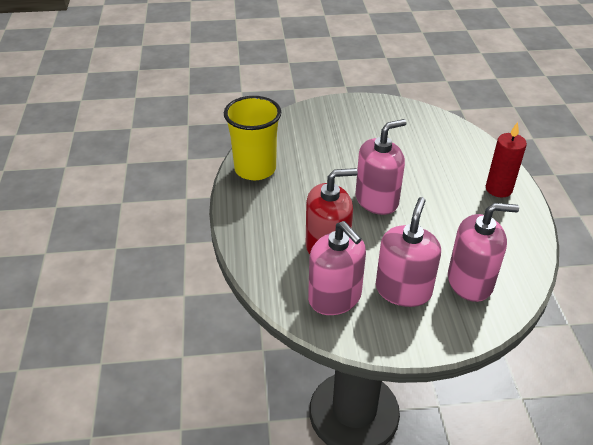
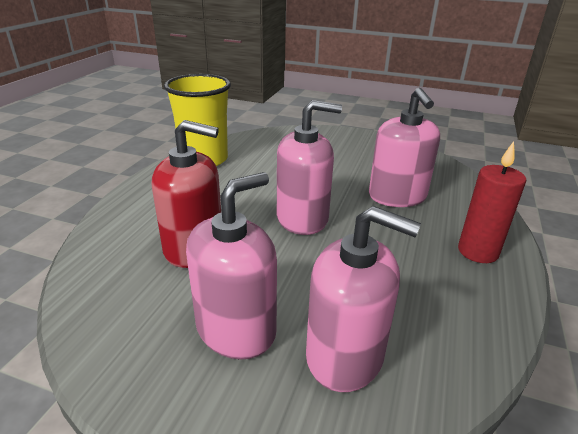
camera: 25 degrees right, 10 degrees down
(335, 297) = (140, 304): pink soap dispenser -> pink soap dispenser (397, 196)

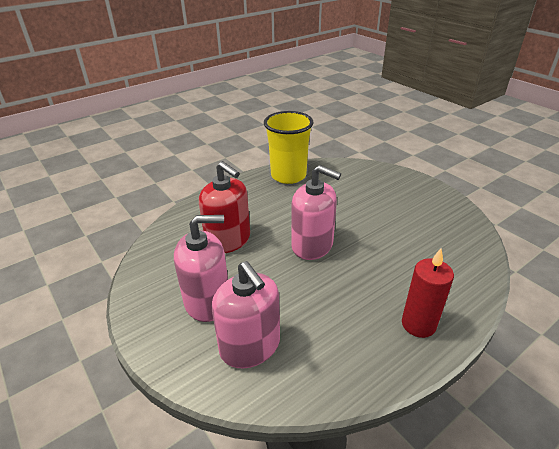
camera: 35 degrees right, 5 degrees up
(397, 196) = (402, 254): pink soap dispenser -> none

